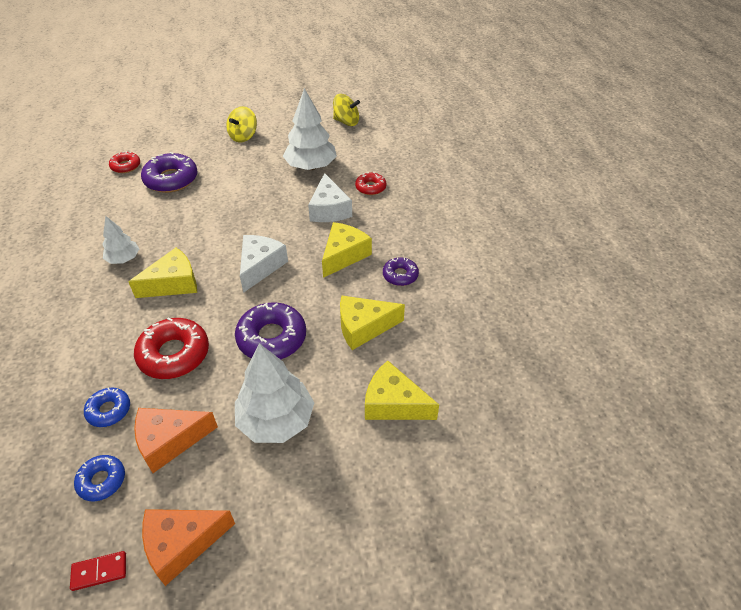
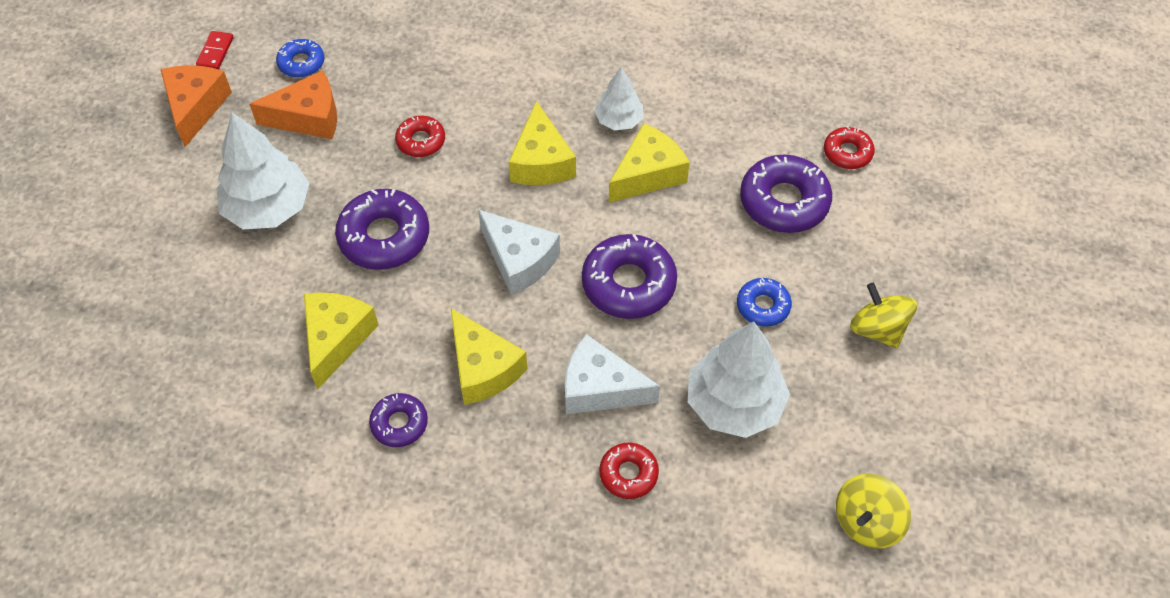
camera: 115 degrees right, 10 degrees up
(109, 410) = (380, 77): blue donut -> blue donut (763, 306)
(170, 441) = (308, 118): orange cheese -> orange cheese turned 75 degrees clockwise
(174, 354) = (421, 141): red donut -> red donut, size x0.57
(256, 218) = (628, 284): none -> purple donut
(394, 403) = (208, 323): yellow cheese -> yellow cheese (648, 174)

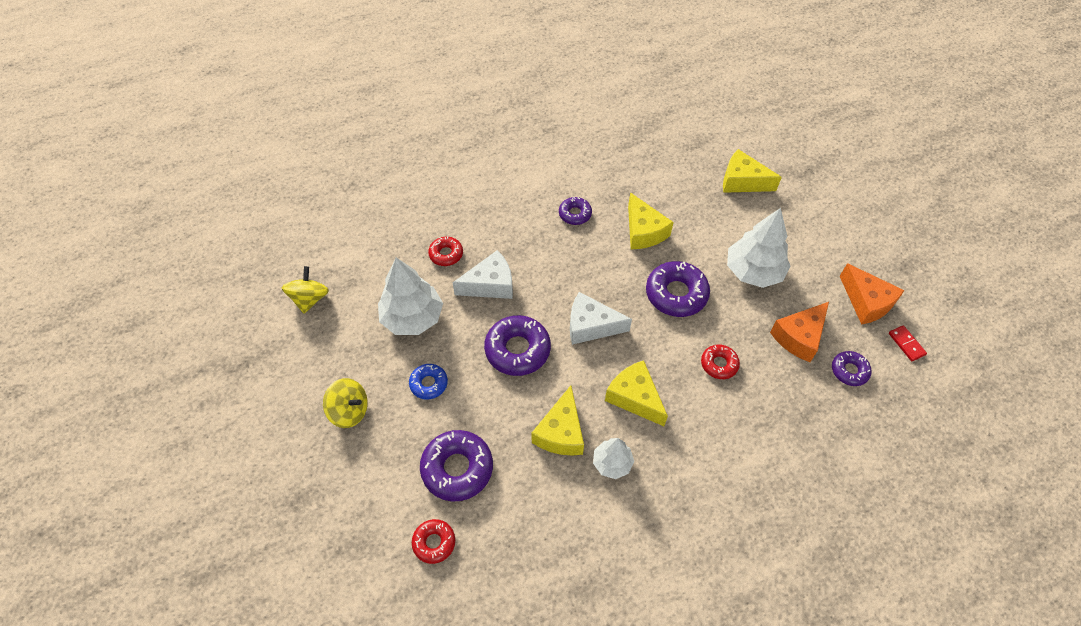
camera: 145 degrees right, 0 degrees up
(301, 63) = (849, 371): blue donut -> purple donut
(483, 368) = (558, 260): yellow cheese -> yellow cheese (742, 181)

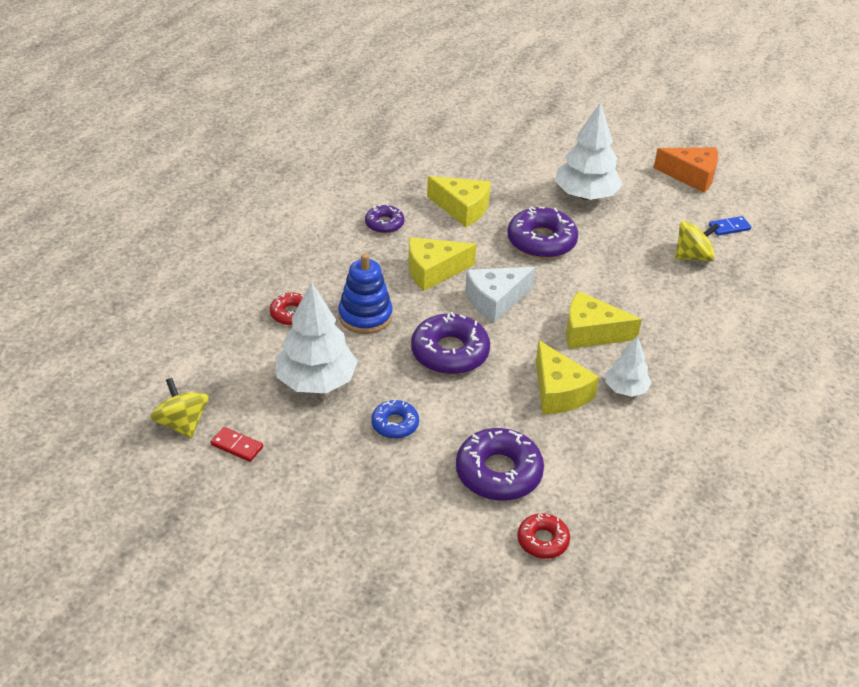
camera: 40 degrees left, 15 degrees down
(349, 411) = (339, 491): yellow spinning top -> yellow spinning top (693, 256)
(490, 285) = (365, 316): white cheese -> blue stacking toy
(719, 364) = (631, 273): red donut -> none
(742, 181) = (506, 135): yellow cheese -> yellow cheese (433, 271)
(799, 337) = (669, 223): orange cheese -> none
(849, 371) = (729, 227): purple donut -> blue domino
(906, 344) = (748, 190): red domino -> red domino (237, 446)

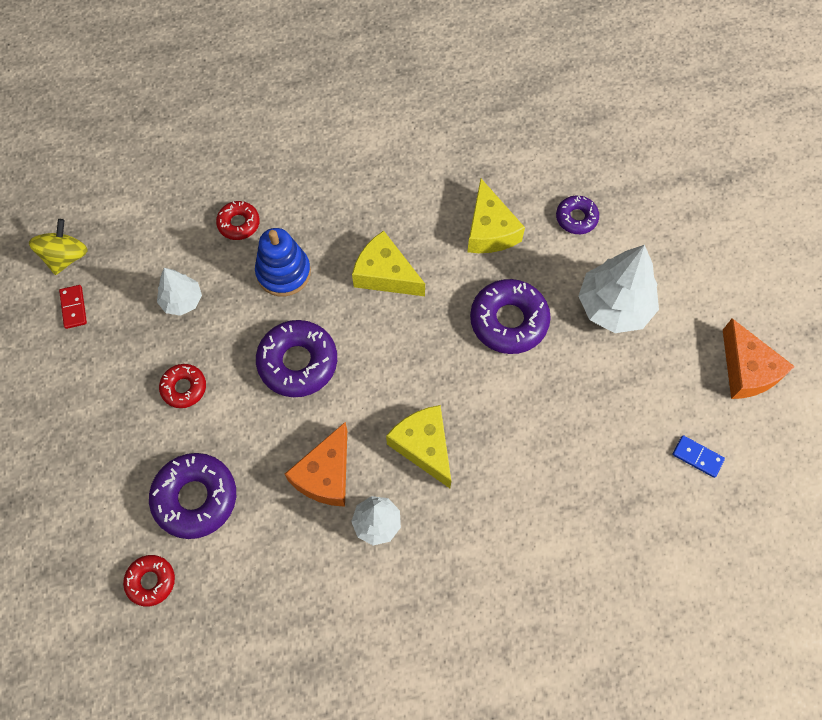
camera: 50 degrees right, 25 degrees up
(316, 381) = (182, 300): white tree -> white tree, size x0.57
(384, 224) = (409, 193): purple donut -> purple donut (576, 218)
(395, 424) = (184, 388): blue donut -> red donut
(495, 300) = (393, 346): white cheese -> none
(558, 392) = (325, 474): yellow cheese -> orange cheese
(693, 256) = (617, 455): yellow spinning top -> none

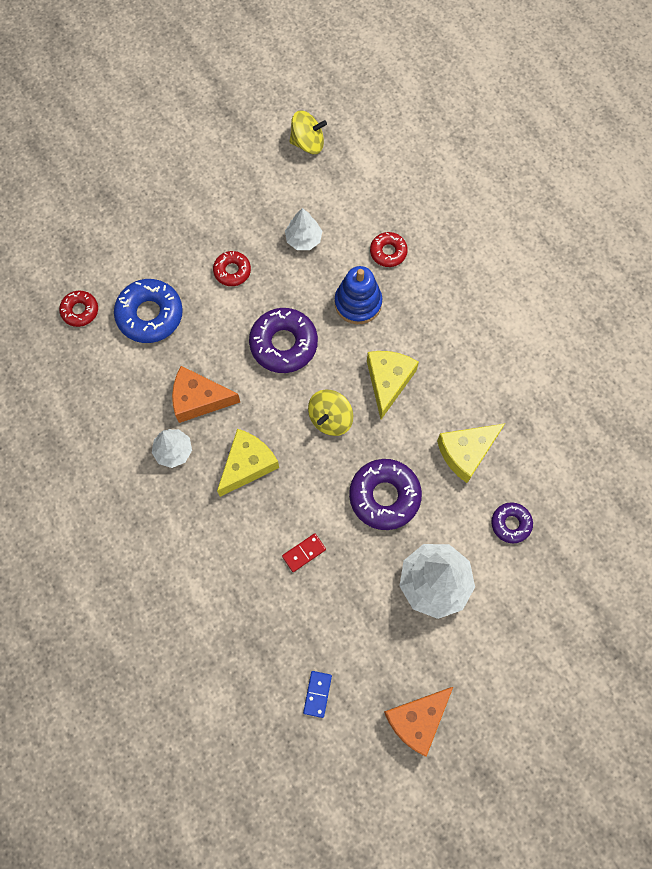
camera: 70 degrees right, 5 degrees up
(74, 307) = (268, 167): red domino -> red domino (304, 553)
(195, 498) = (150, 315): purple donut -> blue donut
(403, 344) = (330, 418): none -> yellow spinning top

